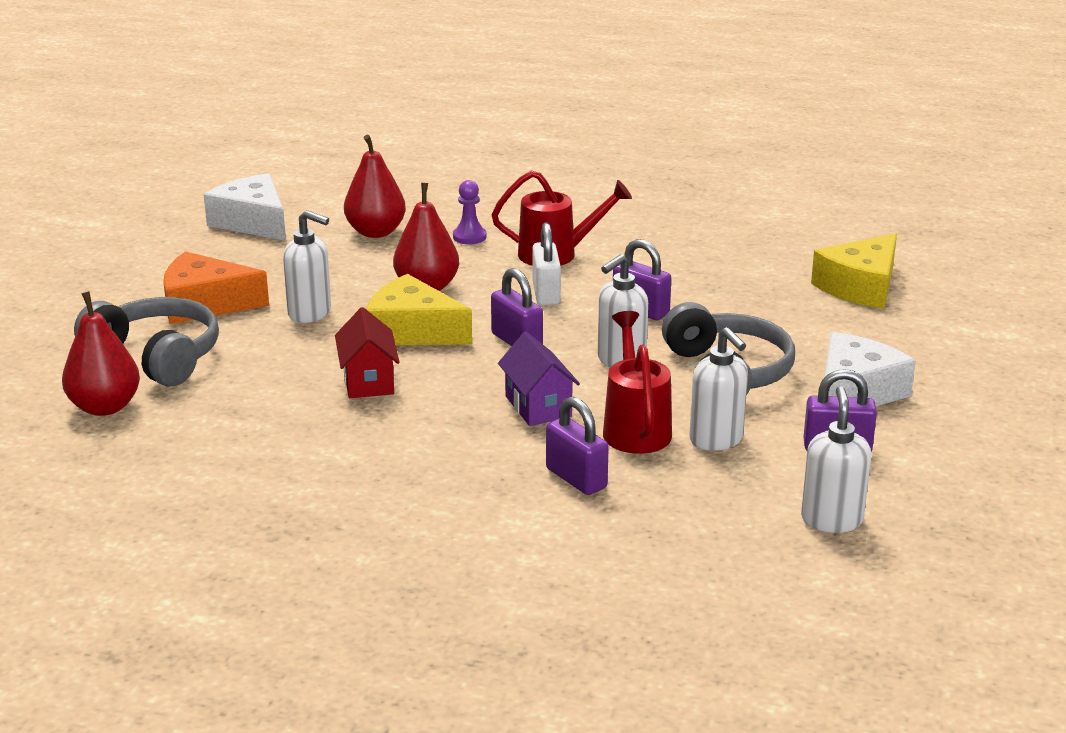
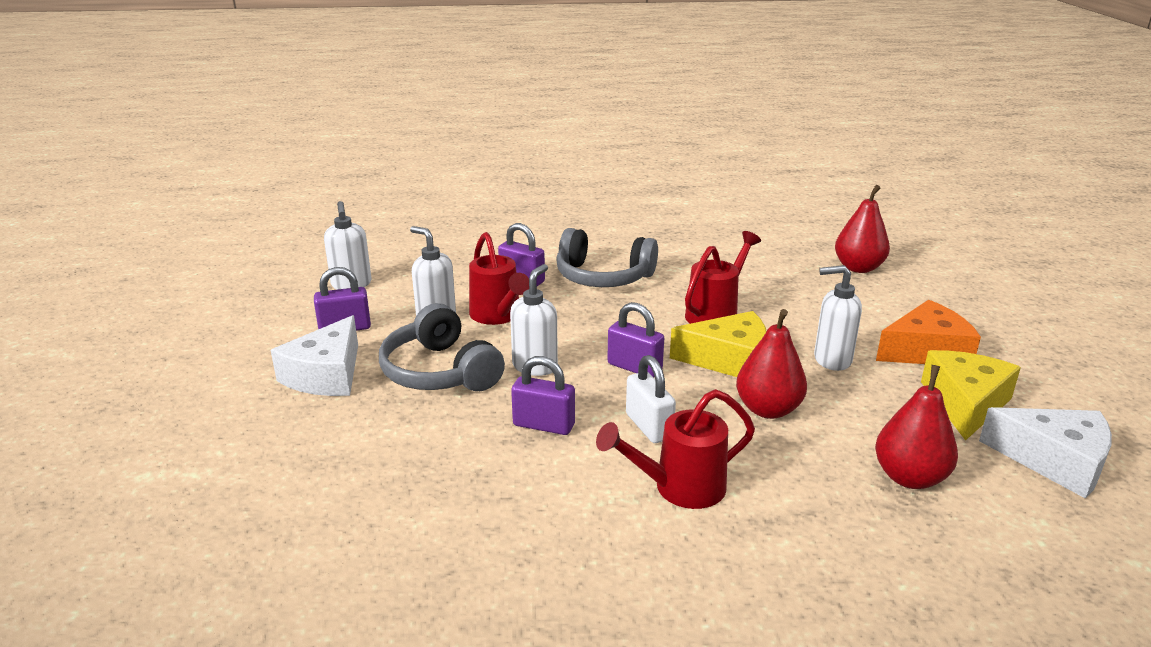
camera: 160 degrees right, 0 degrees up
(156, 357) = (885, 303): grey headphones -> grey headphones (603, 277)
(368, 381) = (715, 314): red house -> red watering can
(469, 237) = (801, 495): purple pawn -> none
(538, 406) = (577, 318): purple house -> none
(860, 287) = (303, 515): yellow cheese -> yellow cheese (965, 403)

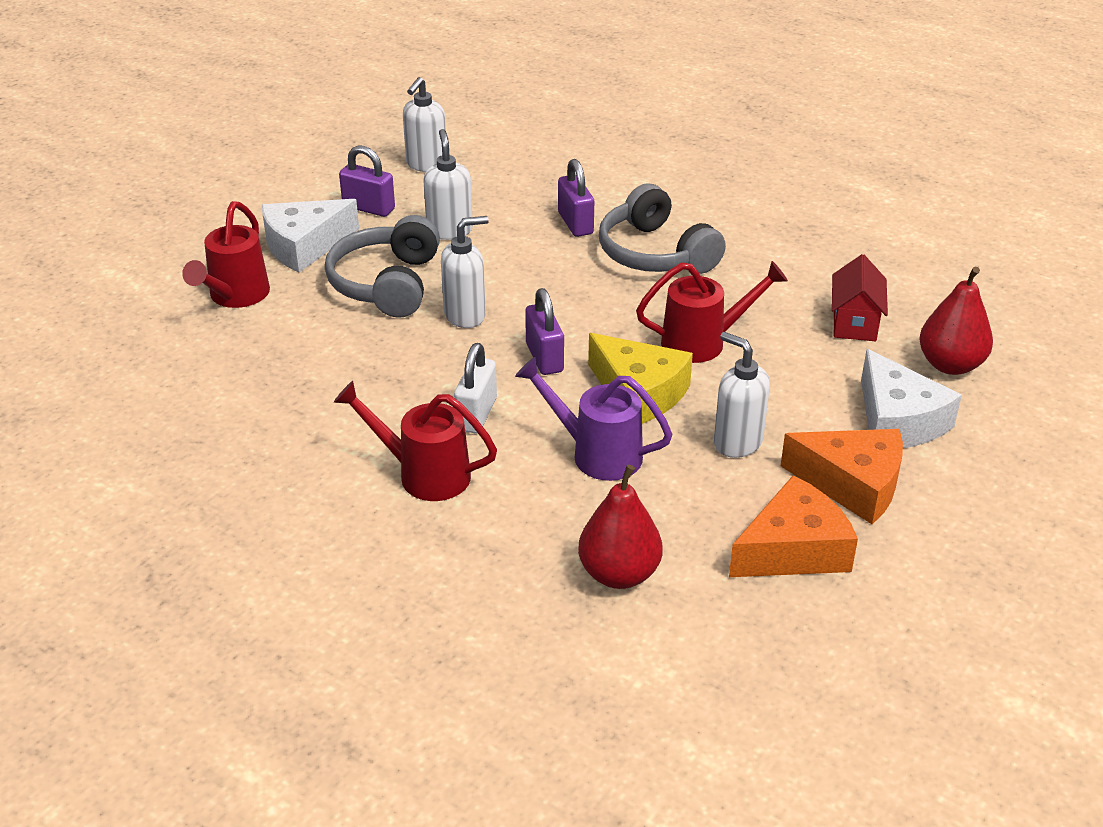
camera: 40 degrees right, 10 degrees up
(498, 316) = (503, 252): red watering can -> red watering can (235, 296)
(543, 425) = (400, 370): purple padlock -> none
(768, 409) = (597, 454): red pear -> purple watering can
(777, 267) = (854, 323): none -> red house
(965, 403) = (793, 550): yellow cheese -> orange cheese
(1054, 461) = (779, 641): white cheese -> white cheese (897, 421)

